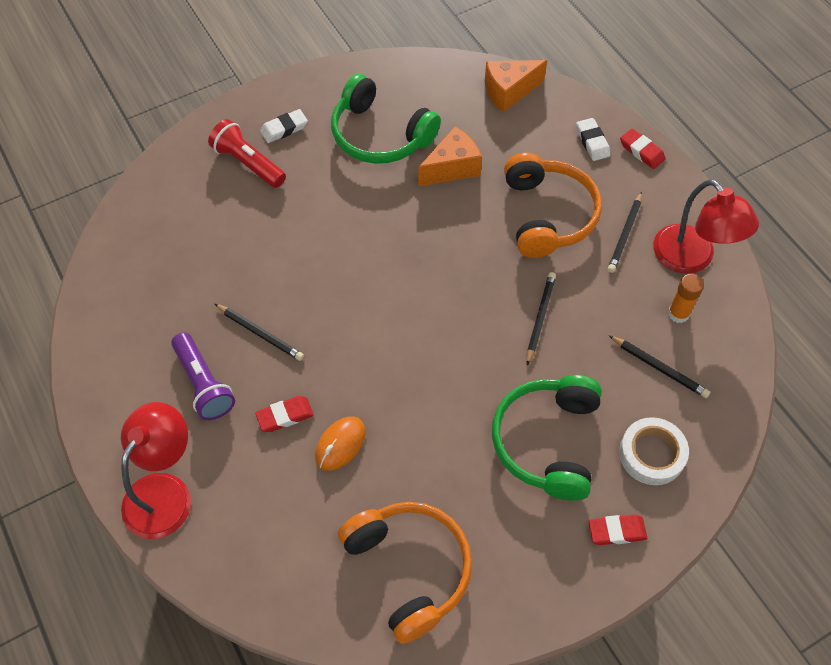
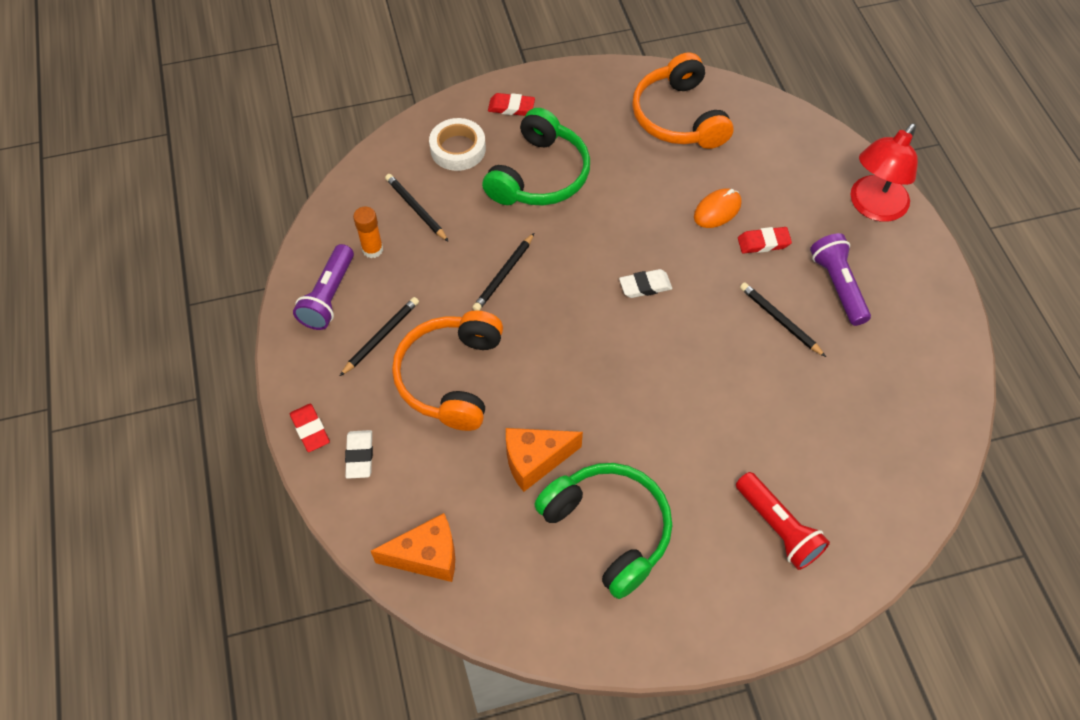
camera: 165 degrees left, 0 degrees up
(284, 129) = (727, 570): white eraser -> white eraser (645, 286)
(692, 259) = (329, 297): red lamp -> purple flashlight

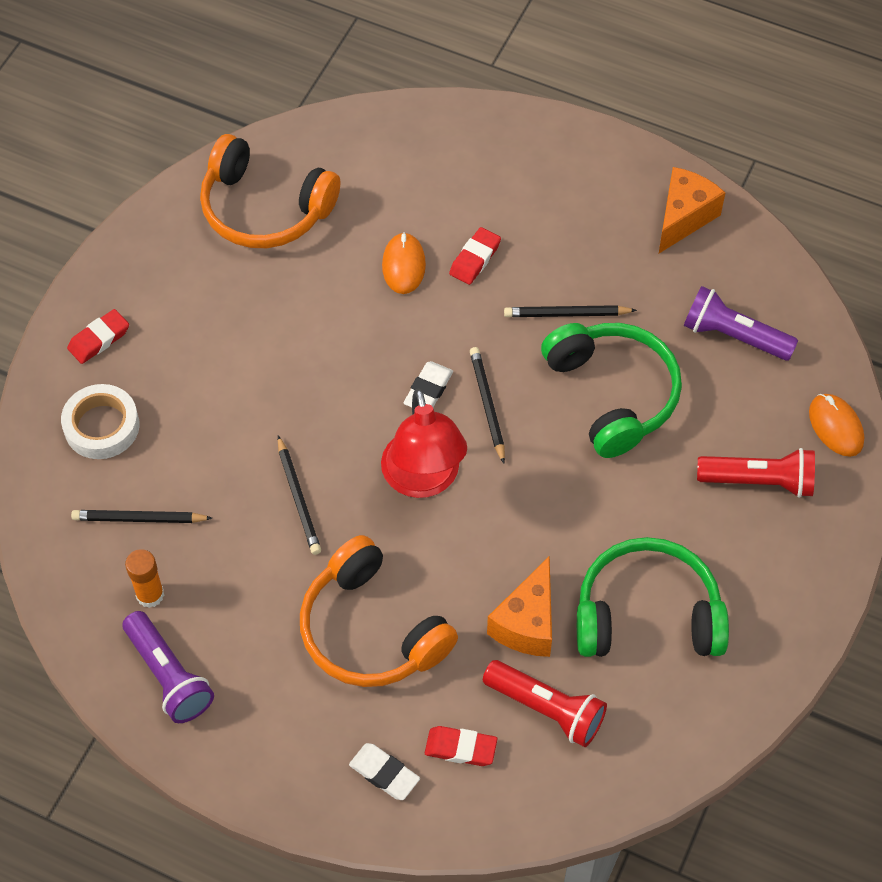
camera: 50 degrees left, 0 degrees up
(310, 429) = (313, 799): red eraser -> red eraser (460, 748)
(381, 337) = (265, 660): black pencil -> black pencil (487, 405)
(427, 556) = (543, 787): orange cheese -> orange cheese (683, 217)
(484, 518) = (547, 709): none -> red flashlight
(540, 175) = (211, 379): green headphones -> green headphones (613, 394)
(837, 286) = (574, 241): purple flashlight -> purple flashlight (733, 336)
(872, 207) = (521, 145): red lamp -> red lamp (423, 480)
(872, 547) = (835, 427): none -> orange mouse

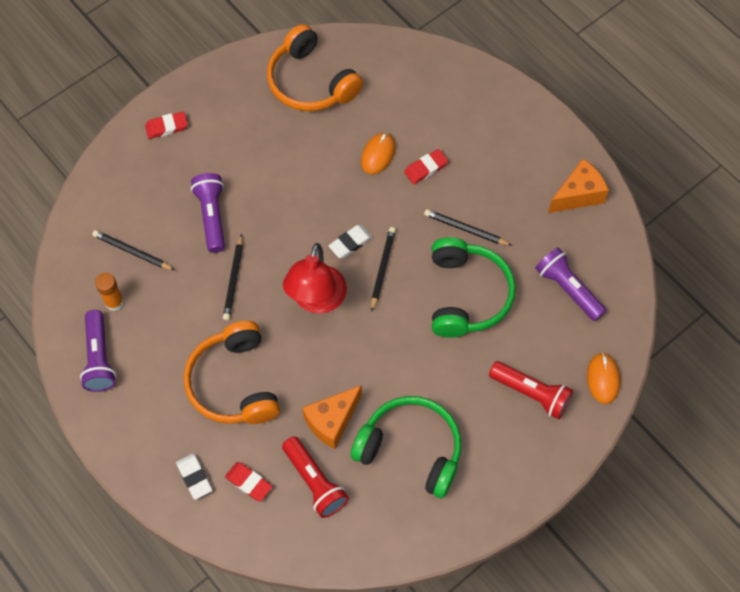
camera: 25 degrees right, 5 degrees up
(102, 426) = (140, 183): white tape -> none
(224, 430) = (212, 216): none -> purple flashlight

